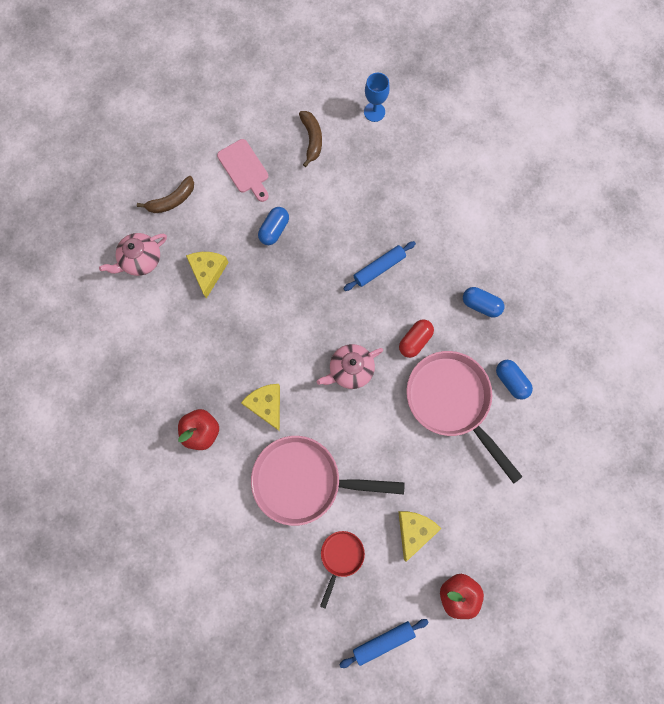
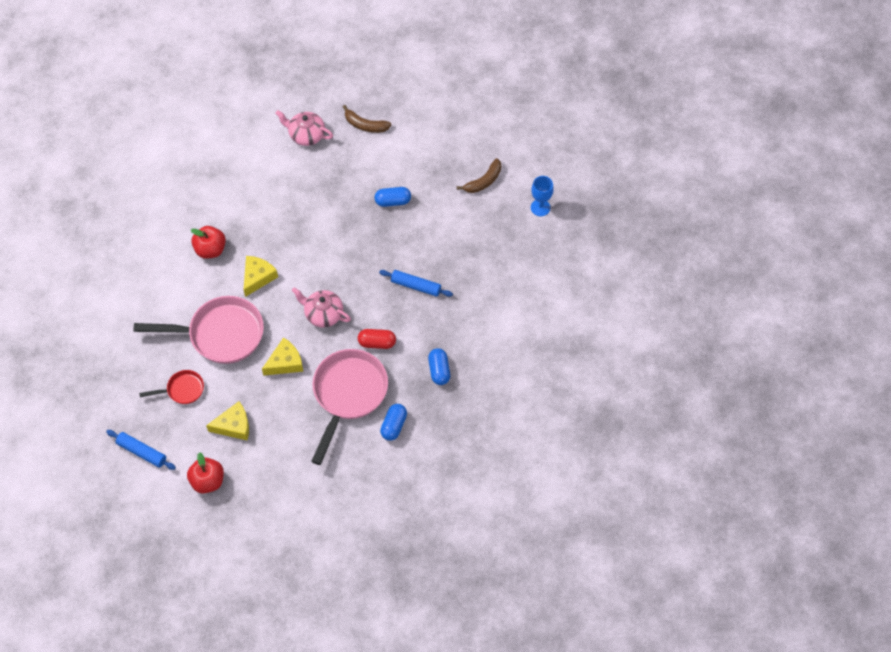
camera: 55 degrees right, 15 degrees down
(208, 272) = (329, 181): yellow cheese -> yellow cheese (285, 362)
(244, 169) = (425, 153): pink cutting board -> none
(304, 481) = (220, 334): pink pan -> pink pan turned 120 degrees clockwise

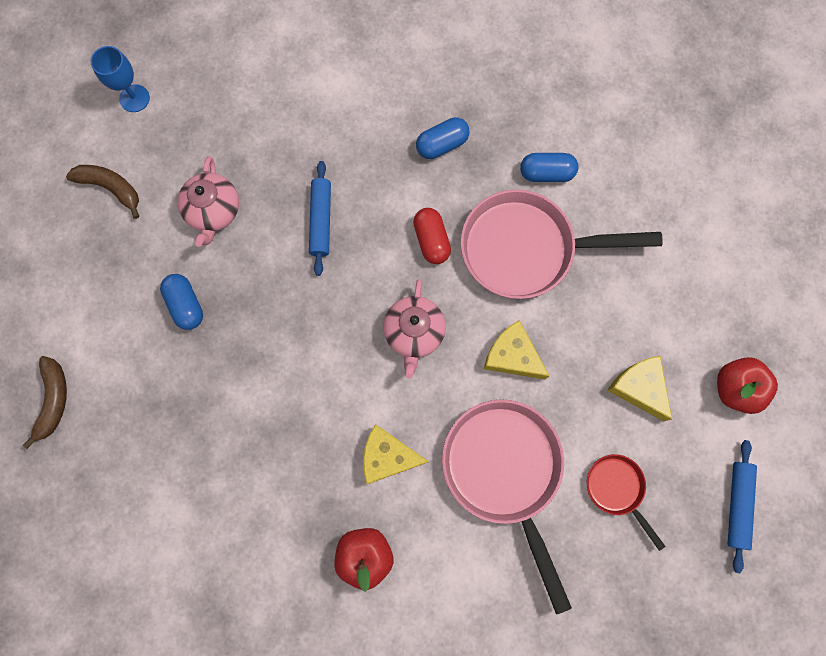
camera: 110 degrees left, 15 degrees up
(306, 135) = (99, 489): pink teapot -> pink teapot (213, 211)

